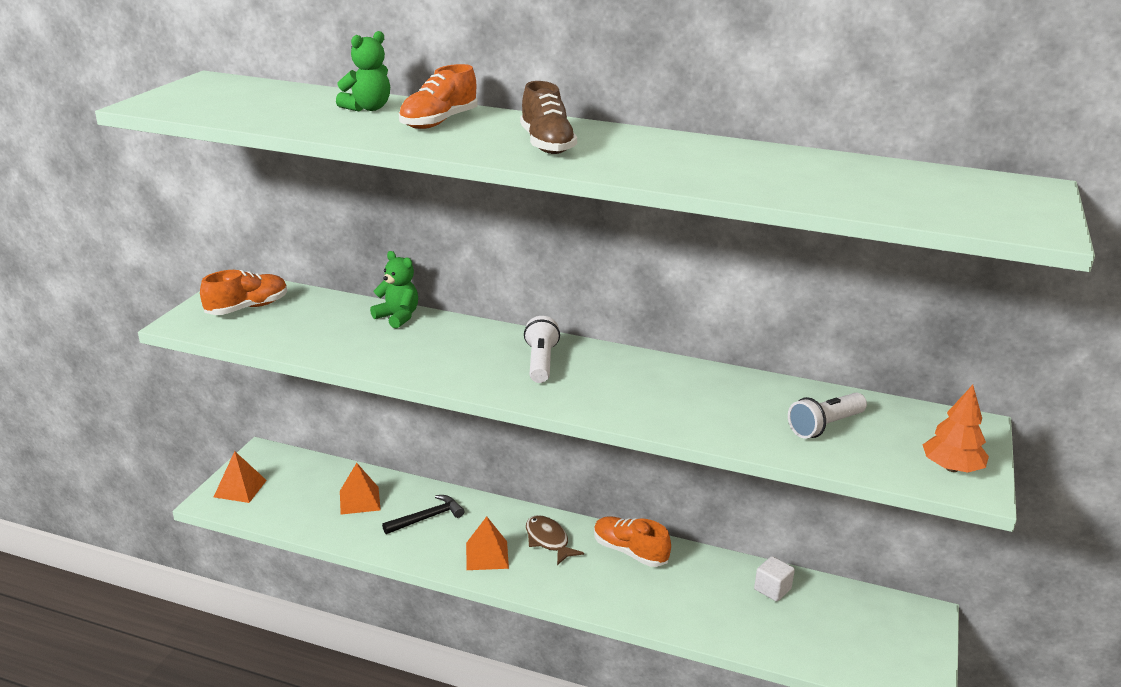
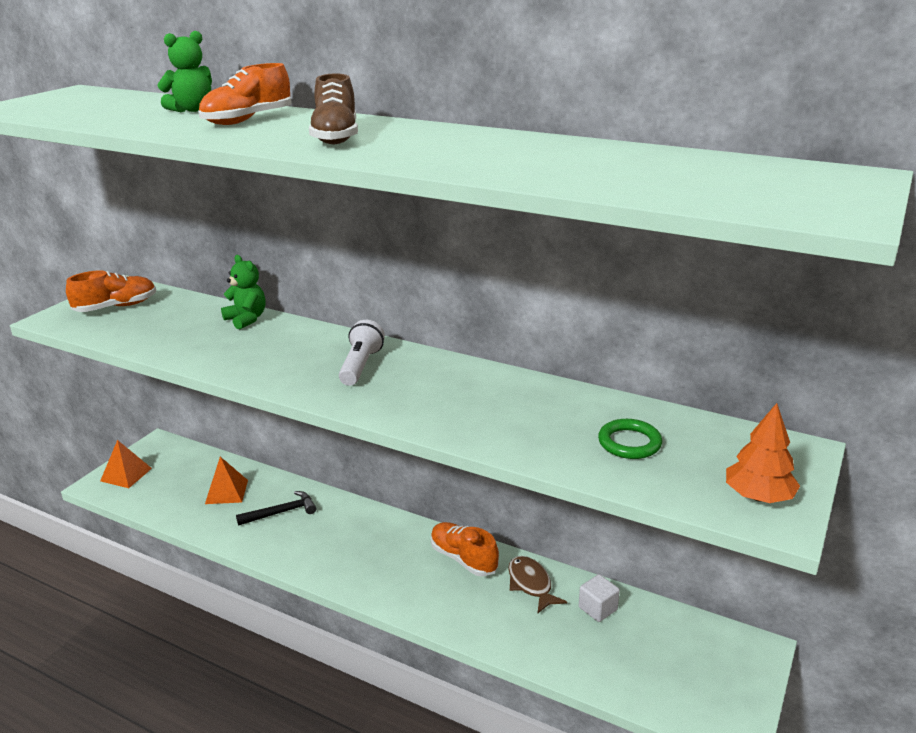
camera: 10 degrees right, 0 degrees up
(487, 555) = (324, 553): orange pyramid -> none
(548, 540) = (388, 542): brown fish -> brown fish (531, 584)
(825, 426) = (629, 443): white flashlight -> green ring

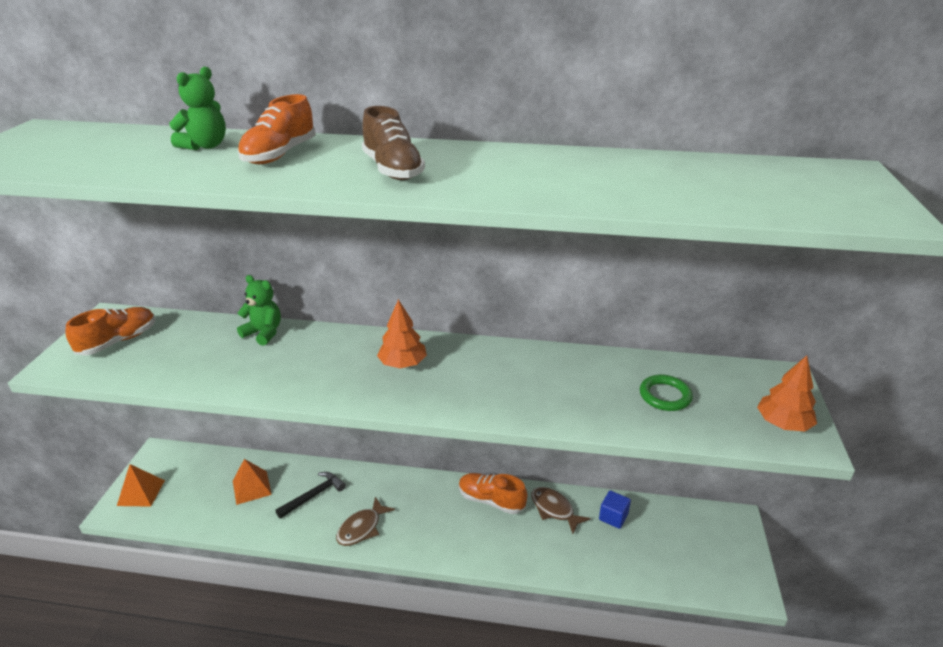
camera: 20 degrees left, 5 degrees up
(313, 553) = (362, 528): none -> brown fish
(361, 366) = (403, 364): white flashlight -> orange tree
(598, 608) = (613, 517): white cube -> blue cube

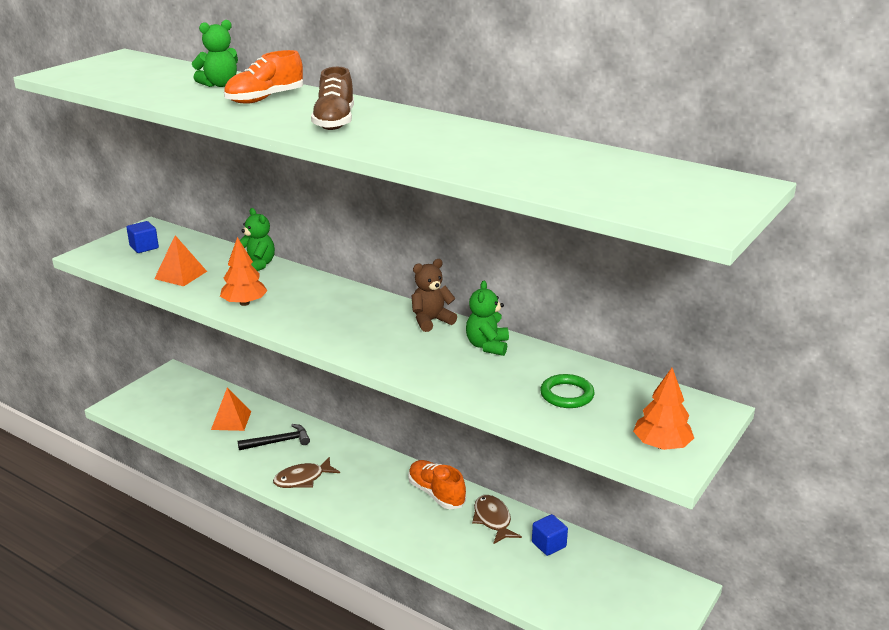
camera: 25 degrees right, 5 degrees down
(118, 341) = (144, 247): orange shoe -> blue cube
(141, 493) = (142, 399): orange pyramid -> orange pyramid (180, 275)
(403, 364) = (351, 314): orange tree -> orange tree (244, 303)
(483, 351) = (431, 321): none -> brown teddy bear
(555, 364) = (487, 346): none -> green teddy bear

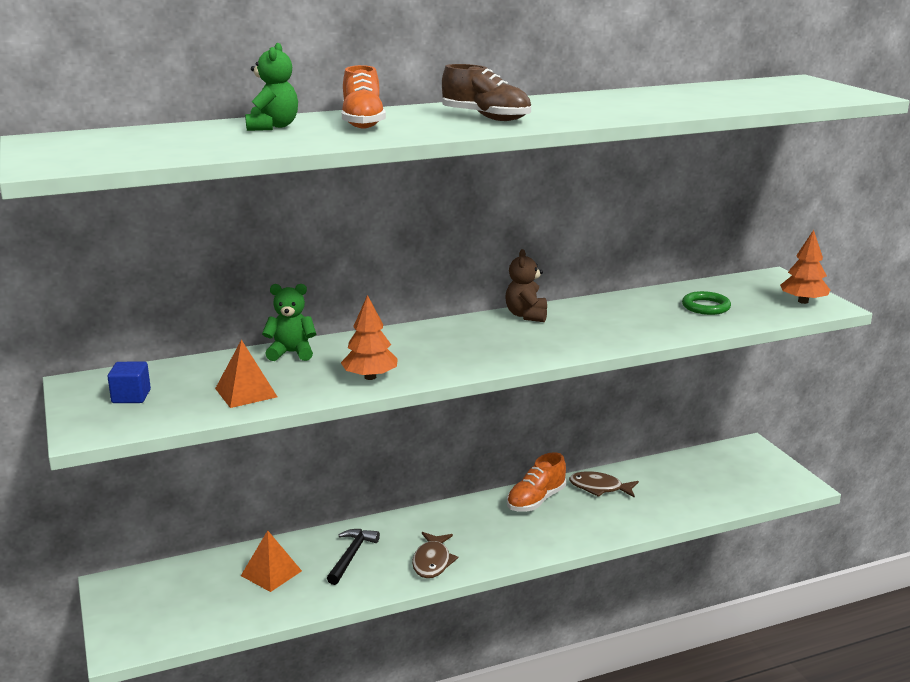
camera: 55 degrees left, 5 degrees down
(436, 494) = (536, 500): orange shoe -> orange shoe turned 45 degrees counterclockwise
(487, 346) = (598, 309): green teddy bear -> none
(549, 544) = (654, 476): blue cube -> none

